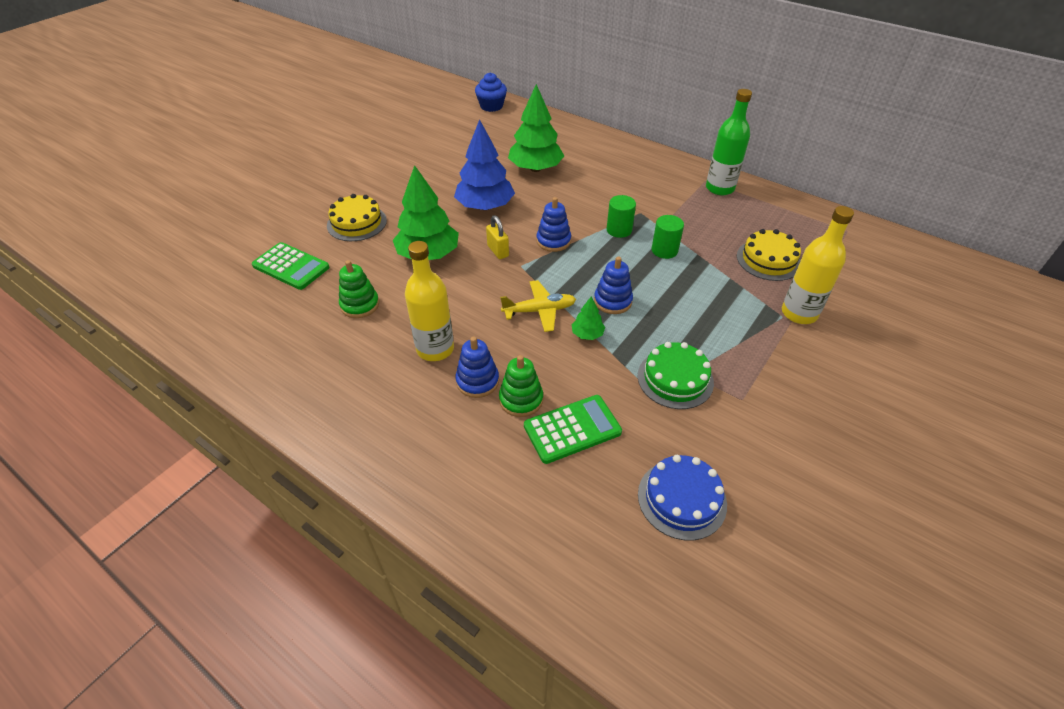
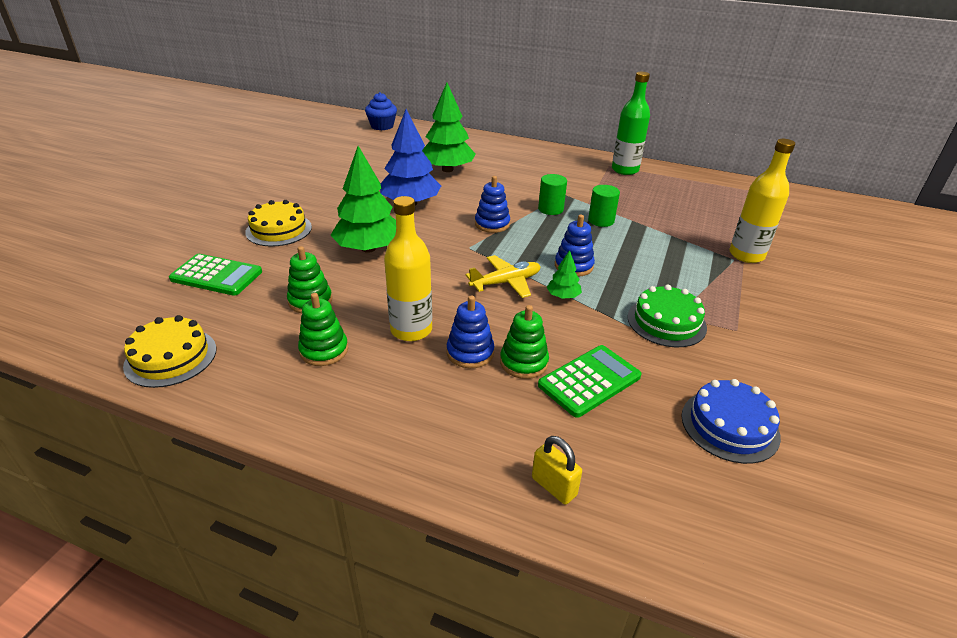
camera: 15 degrees left, 10 degrees down
(355, 358) = (324, 350): none -> green stacking toy
(498, 251) = (440, 238): yellow padlock -> yellow padlock (553, 486)
(768, 260) = (697, 218): yellow cake -> yellow cake (171, 357)

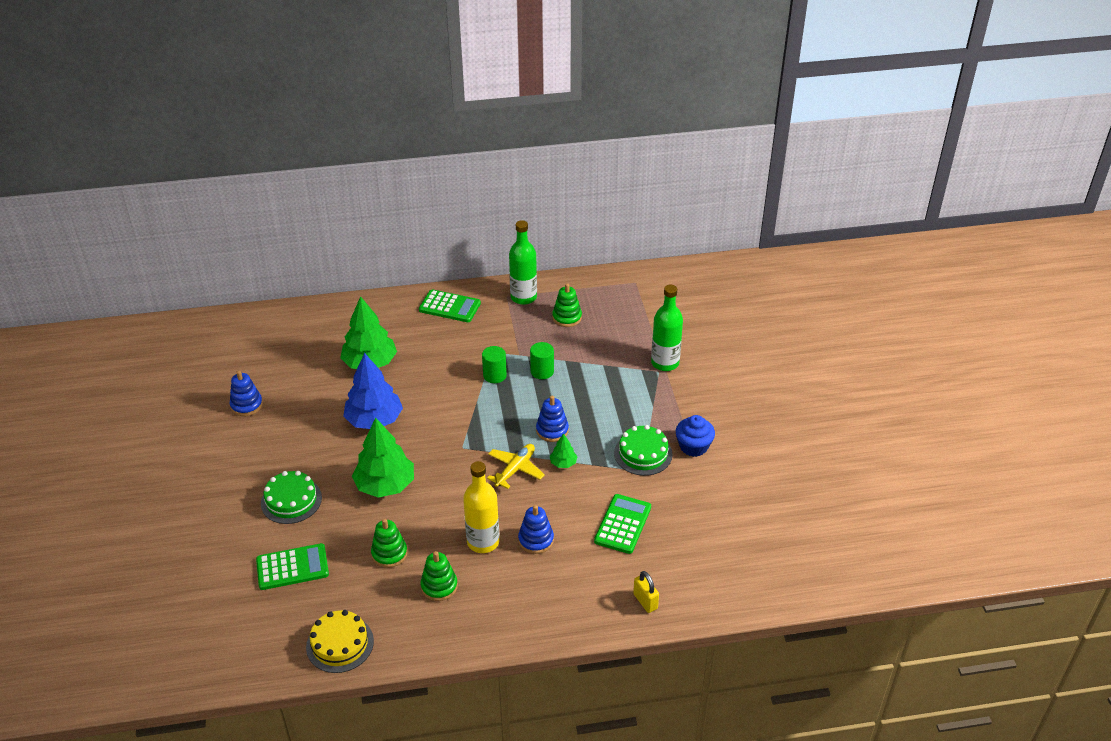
camera: 30 degrees left, 5 degrees up
(279, 229) = (291, 500): yellow cake -> green cake
(382, 126) = (250, 326): blue cupcake -> blue cupcake (693, 446)
(492, 224) = (461, 414): blue stacking toy -> blue stacking toy (246, 405)
(524, 362) = (574, 530): green stacking toy -> green stacking toy (567, 317)
(551, 158) = (449, 307): none -> green calculator
(553, 486) = (645, 601): yellow padlock -> yellow padlock turned 45 degrees clockwise
(729, 425) = (716, 516): blue cake -> none
(746, 255) = (665, 363): yellow bottle -> green bottle

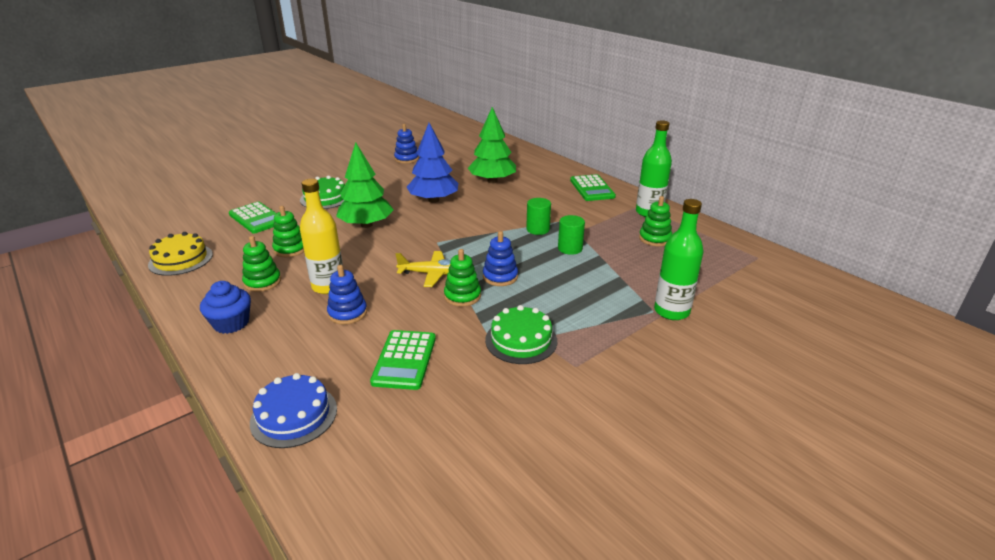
camera: 60 degrees right, 10 degrees down
(563, 463) = (462, 296): green tree -> green stacking toy
(622, 524) = (404, 360): green calculator -> green calculator turned 105 degrees clockwise
(645, 601) = (294, 415): yellow padlock -> blue cake
(693, 446) = (568, 373): blue cupcake -> blue cupcake (231, 323)

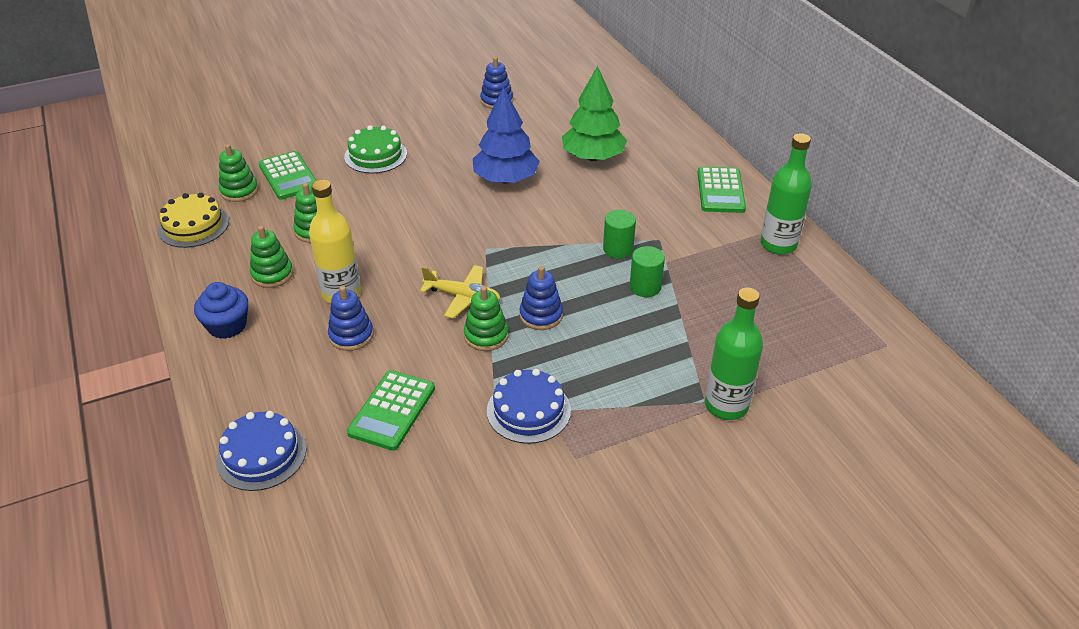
camera: 15 degrees right, 10 degrees up
(366, 225) = (411, 207): green tree -> none
(521, 340) = (528, 410): green cake -> blue cake
(655, 238) = (763, 290): green stacking toy -> green stacking toy (239, 191)

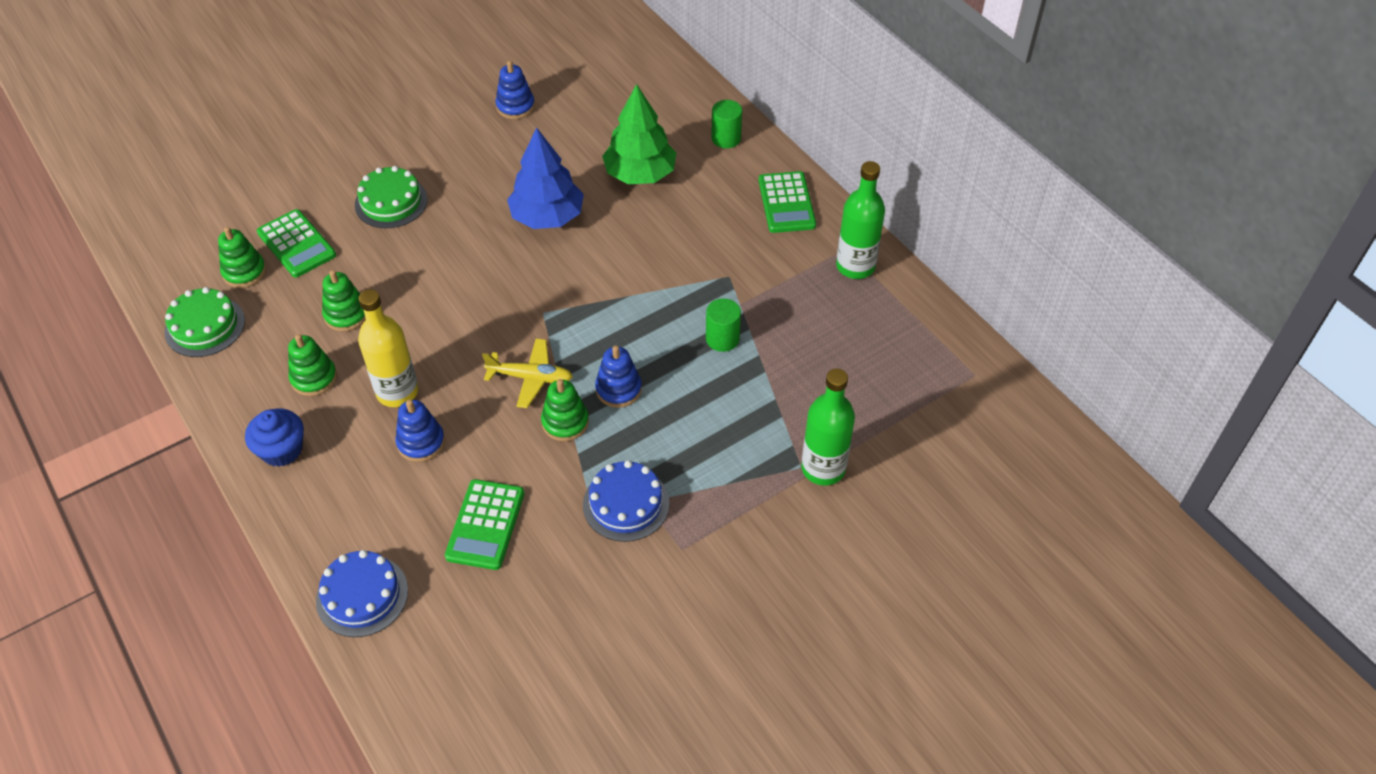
camera: 10 degrees left, 10 degrees up
(193, 226) = (205, 326): yellow cake -> green cake
(618, 249) = (686, 294): green cylinder -> green cylinder (726, 138)

